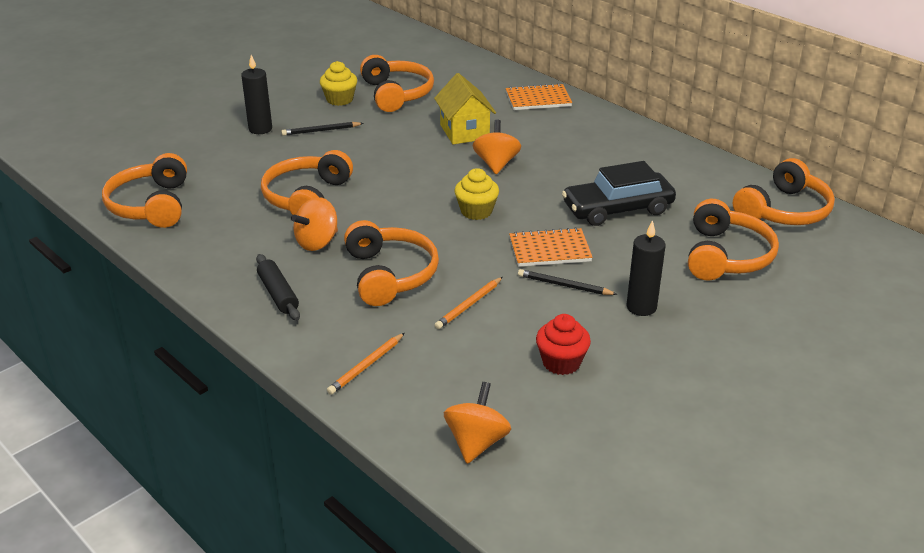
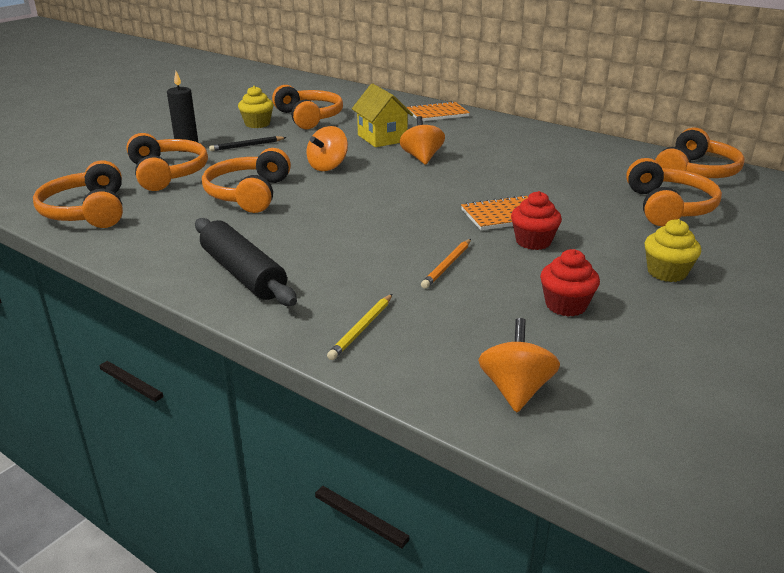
camera: 10 degrees left, 5 degrees down
(278, 294) = (243, 273): black rolling pin -> black rolling pin, size x1.61
(317, 242) = (271, 227): orange spinning top -> orange spinning top (328, 166)
(366, 366) = (362, 328): orange pencil -> yellow pencil
(390, 275) = (355, 247): orange headphones -> orange headphones (167, 173)
(476, 211) = (419, 192): yellow cupcake -> yellow cupcake (666, 272)
(564, 285) = (533, 241): black pencil -> red cupcake
(617, 209) = (549, 181): black car -> none
(641, 307) = (616, 252): black candle -> none

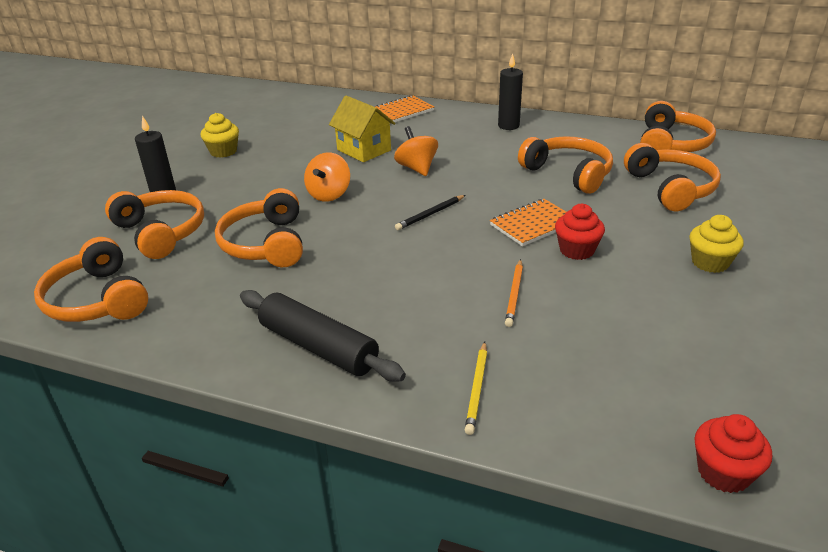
camera: 15 degrees left, 5 degrees up
(247, 146) = (228, 181): black pencil -> black pencil (430, 214)
(309, 117) = (274, 135): orange headphones -> orange headphones (568, 173)
(515, 390) = (658, 427): orange spinning top -> none
(534, 137) = (508, 126): none -> black candle
(566, 305) = (646, 318): red cupcake -> red cupcake (723, 472)

